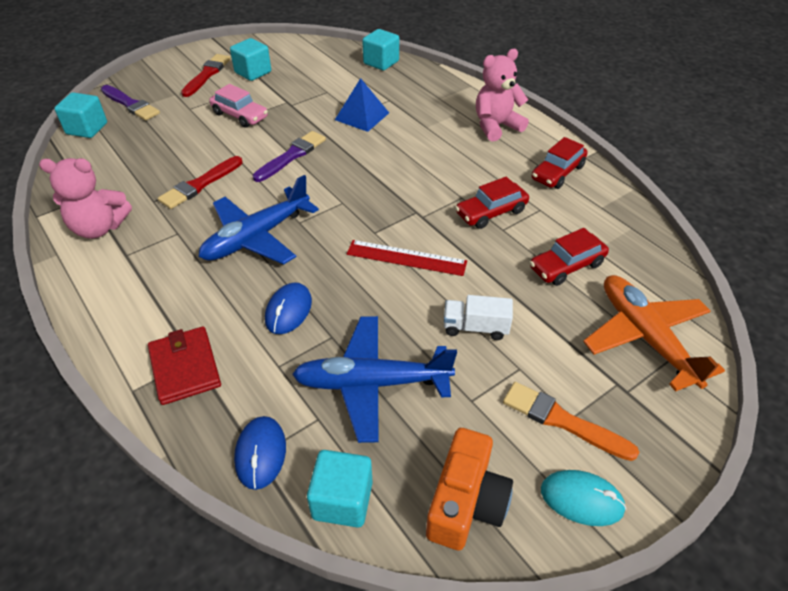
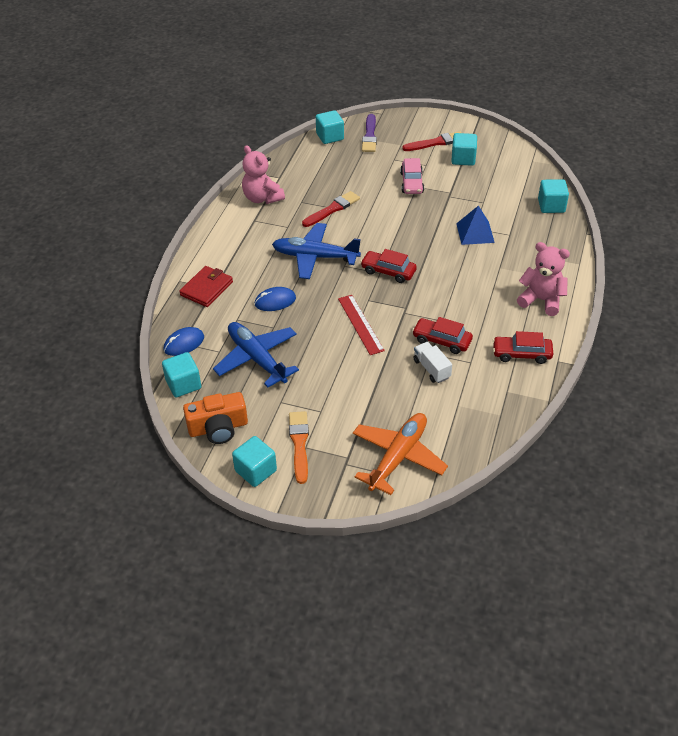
camera: 55 degrees right, 0 degrees up
(200, 185) = (332, 209): red brush -> red brush turned 135 degrees clockwise
(292, 156) = (398, 227): purple brush -> none
(475, 327) = (333, 379): white truck -> white truck (431, 369)
(566, 266) = (426, 397): red car -> red car (388, 271)
(581, 499) = (255, 471): turquoise mouse -> turquoise cube

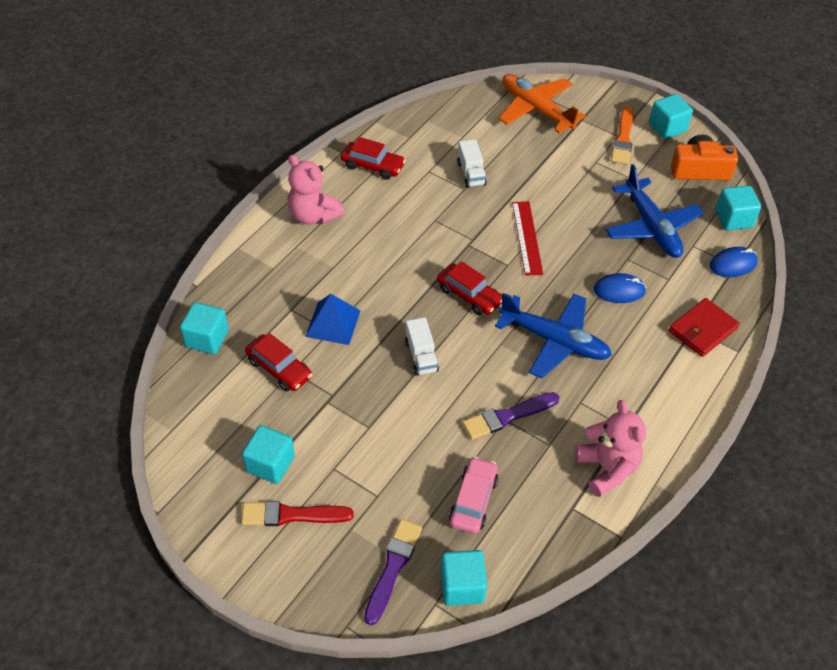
camera: 165 degrees left, 5 degrees up
(332, 209) = (507, 416): red brush -> purple brush
(398, 457) = (536, 109): orange plane -> orange plane turned 90 degrees clockwise
(404, 228) = (421, 356): none -> white truck
(411, 183) = (373, 435): pink car -> pink car (473, 500)
(441, 340) = (446, 198): red car -> red car (279, 369)

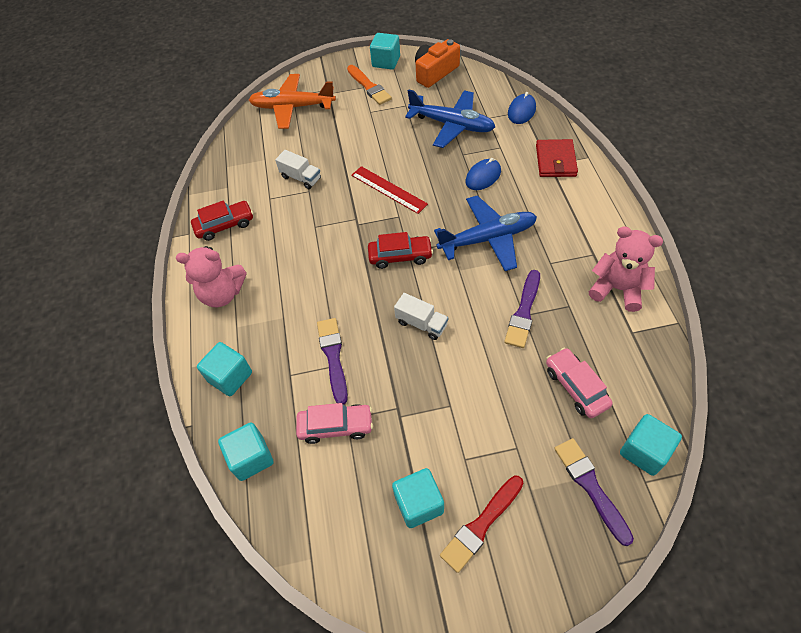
camera: 40 degrees left, 5 degrees up
(279, 369) = (336, 426): red car -> pink car
(333, 323) = (333, 357): blue pyramid -> purple brush
(733, 219) = (489, 86): turquoise cube -> turquoise cube (230, 377)

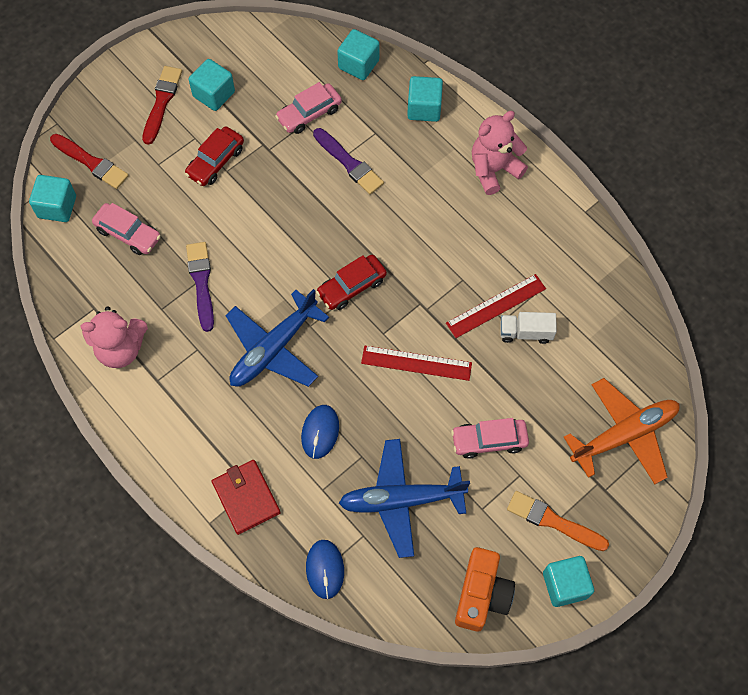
camera: 145 degrees right, 10 degrees up
(225, 225) = (556, 237): red car -> red car (215, 161)
(306, 201) = (496, 306): none -> red ruler
(374, 133) = (489, 440): none -> pink car
(421, 323) = (290, 228): white truck -> none
(590, 486) = (91, 163): purple brush -> red brush

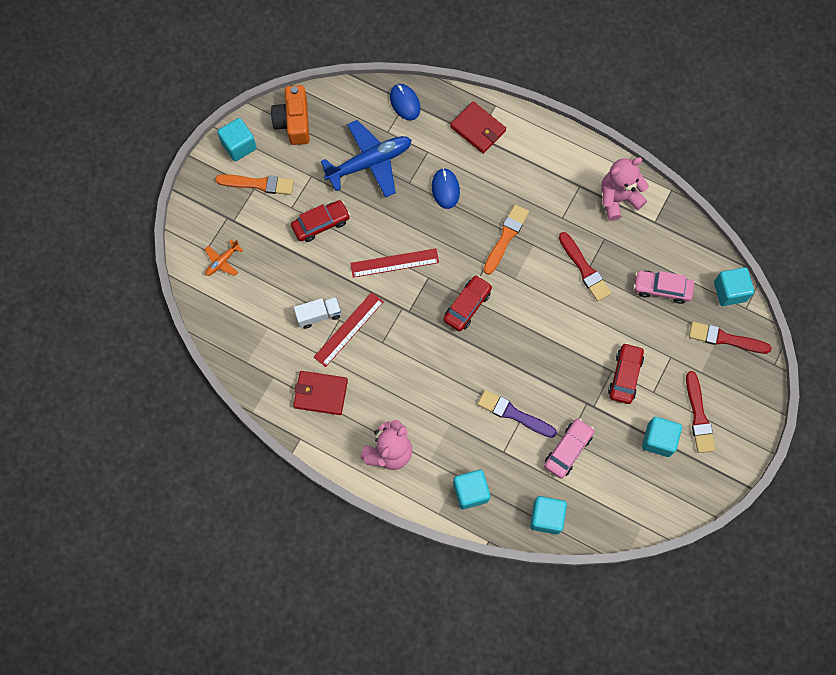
camera: 160 degrees right, 5 degrees up
(201, 282) = (584, 269): purple brush -> red brush
(273, 349) = (506, 237): blue plane -> orange brush
(489, 440) = (321, 224): pink car -> red car
(549, 248) = (320, 394): none -> red wallet
(624, 435) = (222, 261): orange plane -> orange plane, size x0.47

